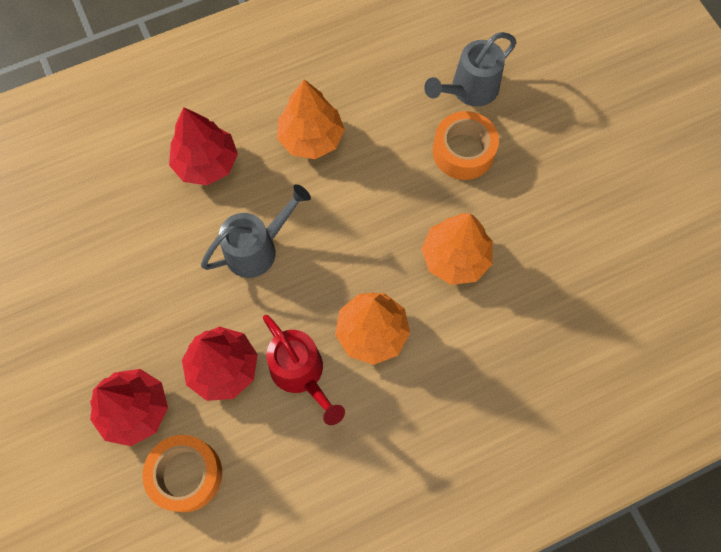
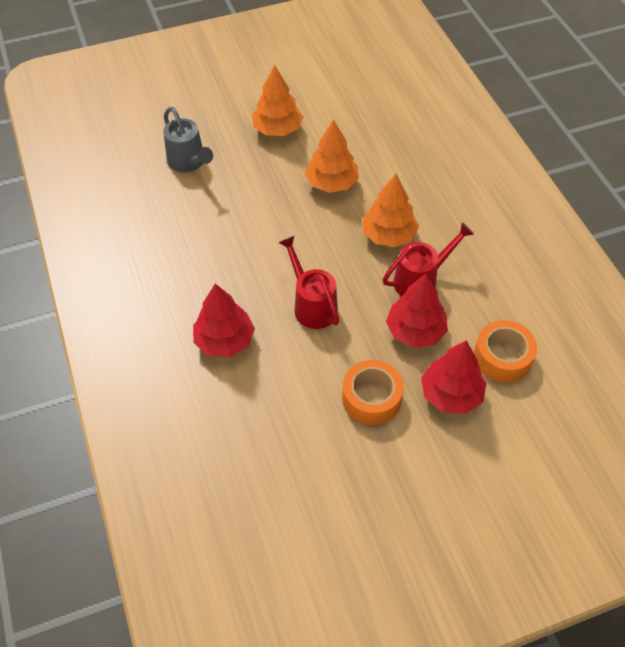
camera: 85 degrees left, 15 degrees down
(258, 248) = (312, 305): grey watering can -> red watering can
(311, 138) = (213, 264): orange tree -> orange tree (277, 129)
(463, 151) = (243, 170): orange tape -> orange tape (371, 398)

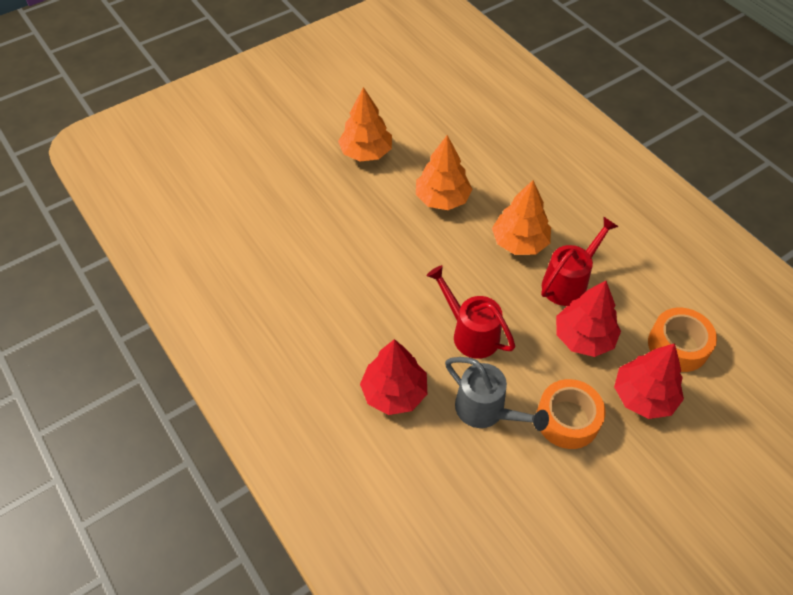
camera: 15 degrees left, 0 degrees up
(189, 162) = (286, 205): grey watering can -> grey watering can (486, 411)

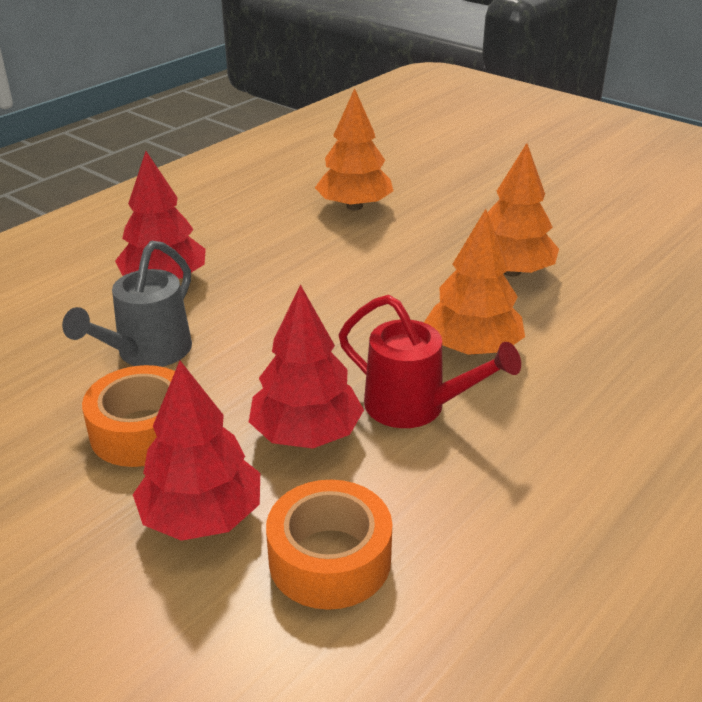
camera: 75 degrees right, 20 degrees down
(366, 152) = (550, 206): orange tree -> orange tree (354, 206)
(470, 333) = (277, 324): red watering can -> none

